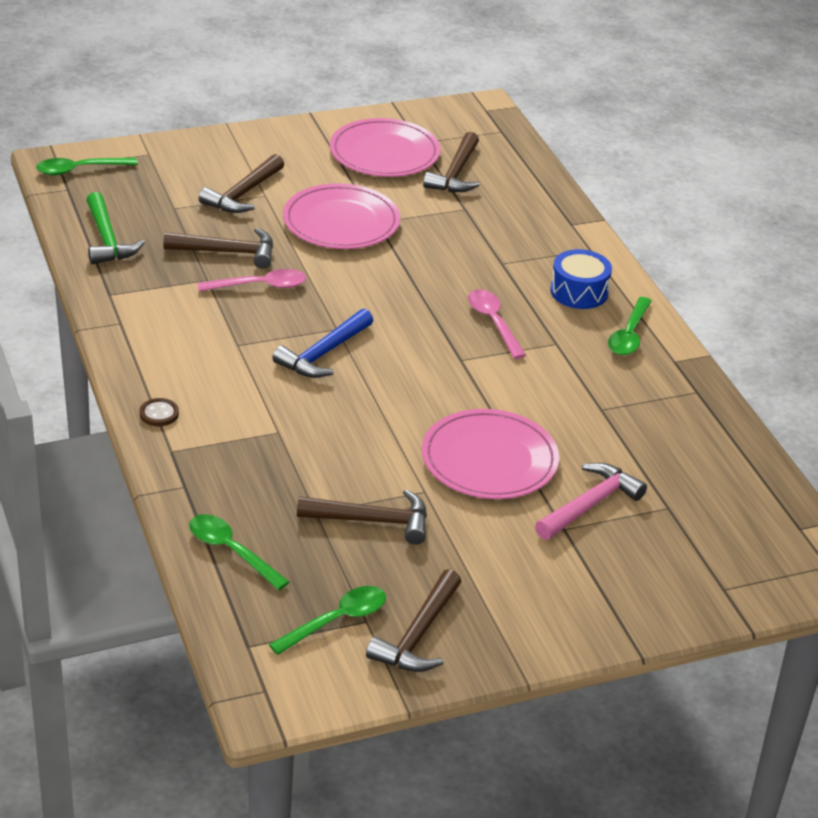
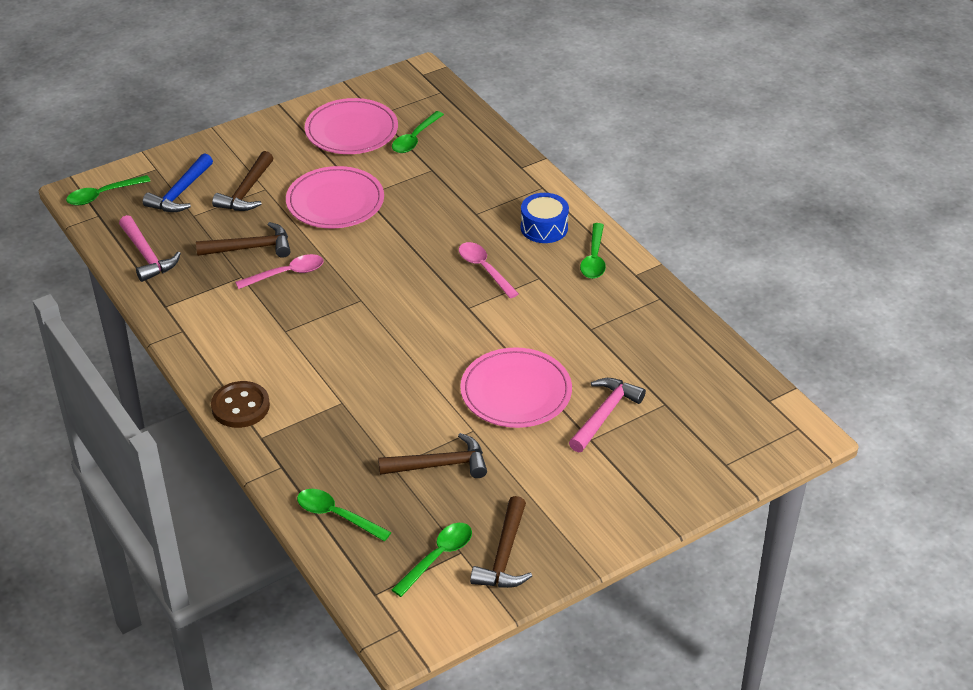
camera: 10 degrees left, 5 degrees up
(107, 239) = (147, 255): green hammer -> pink hammer
(159, 414) = (240, 406): brown button -> brown button, size x1.79
(324, 353) = (357, 325): blue hammer -> blue hammer (180, 192)
(456, 173) = (415, 138): brown hammer -> green spoon

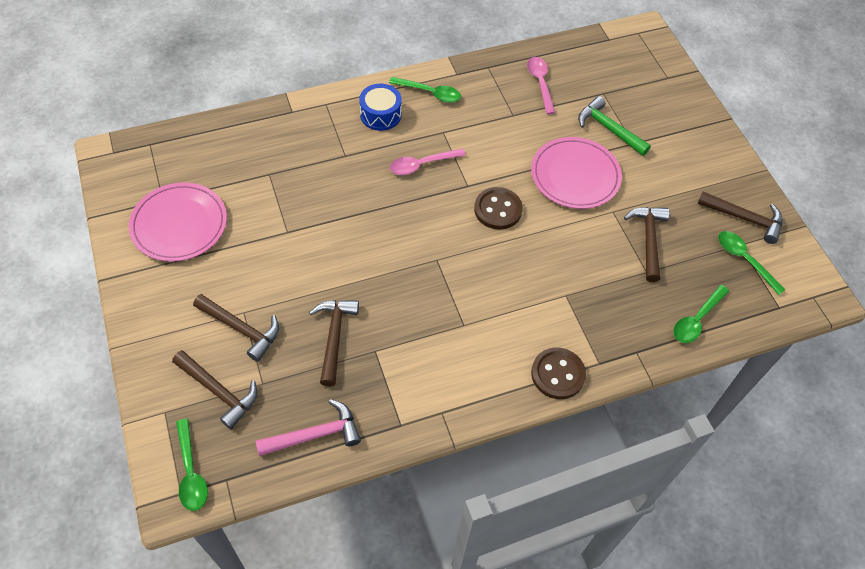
camera: 80 degrees left, 15 degrees up
(180, 192) = (218, 391): blue hammer -> brown hammer
(286, 274) = (383, 312): pink spoon -> pink spoon (540, 83)
(335, 202) = (288, 256): pink plate -> none
(415, 138) = (215, 177): green spoon -> none
(442, 335) = (498, 209): none -> brown button
(604, 414) = (609, 129): pink hammer -> green hammer

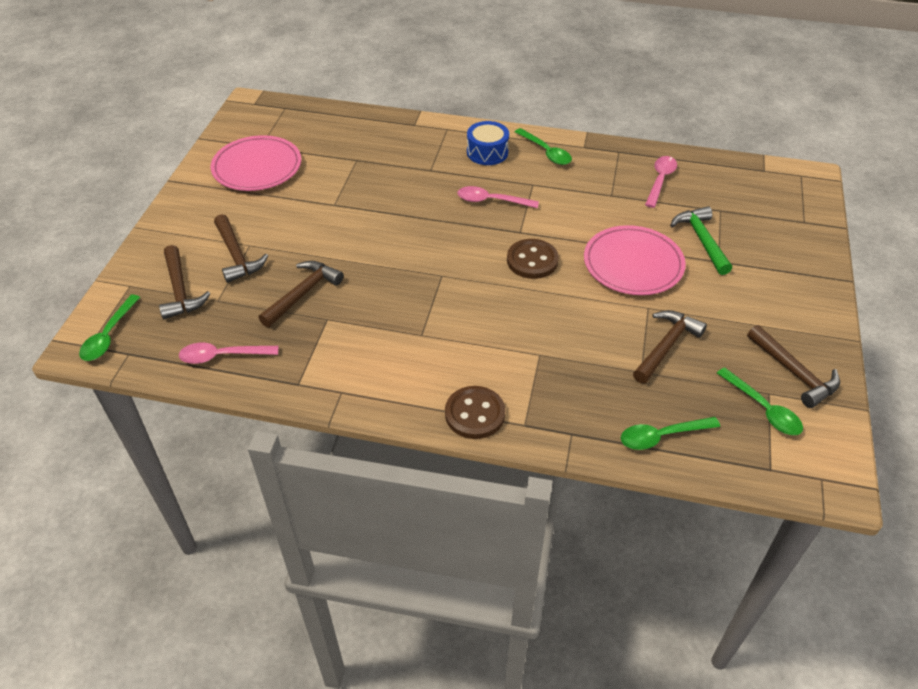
camera: 35 degrees right, 10 degrees down
(315, 435) = (223, 356): pink hammer -> pink spoon
(744, 260) = (763, 409): green spoon -> green spoon turned 150 degrees clockwise

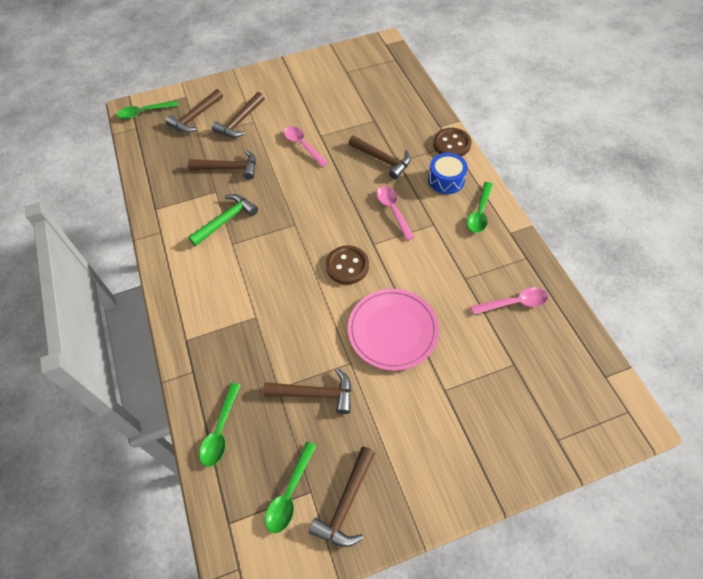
camera: 60 degrees right, 10 degrees up
(223, 356) = (156, 165): pink spoon -> pink spoon (303, 145)
(257, 167) = (325, 82): pink plate -> none
(418, 178) = (382, 160): none -> brown hammer
(475, 414) = (179, 308): brown button -> brown button (451, 144)
(662, 436) = (220, 430): green spoon -> green spoon turned 120 degrees counterclockwise
(701, 240) = (461, 366): green hammer -> green hammer (226, 220)

